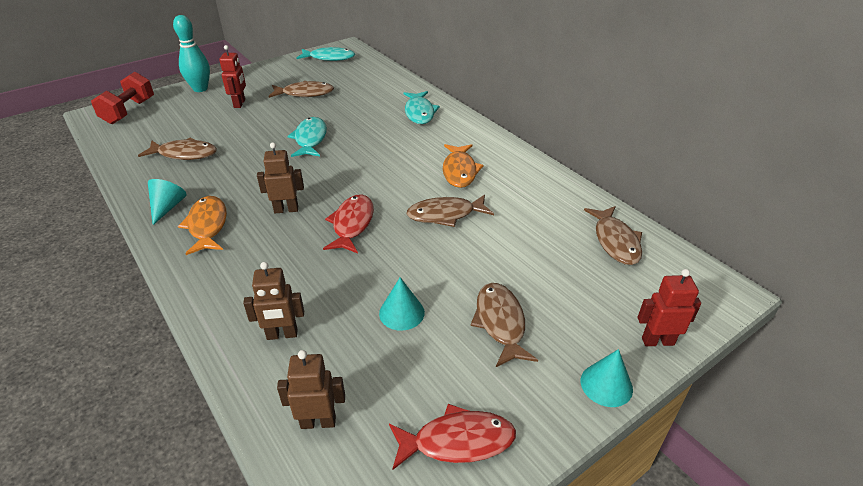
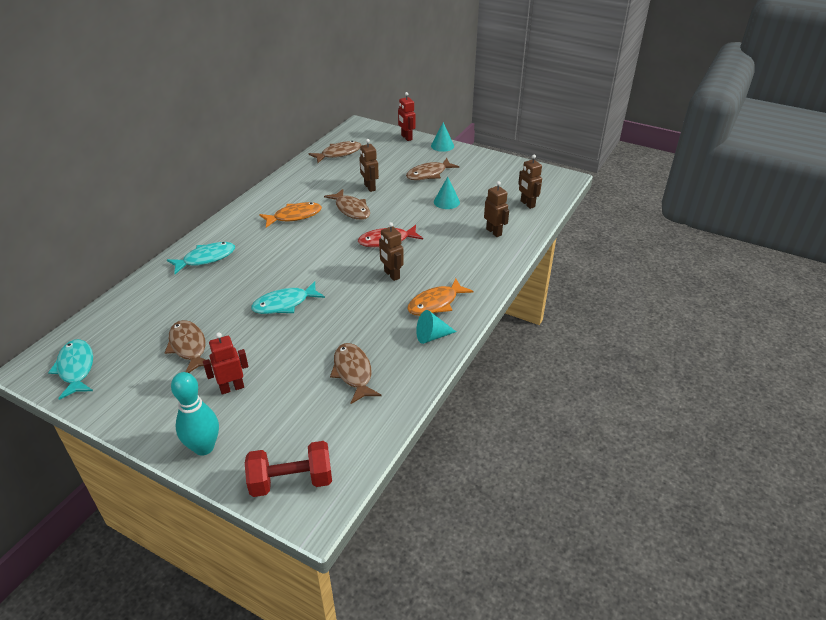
camera: 115 degrees left, 0 degrees up
(457, 441) = (501, 171): red fish -> none
(493, 245) = (369, 187): none -> brown robot

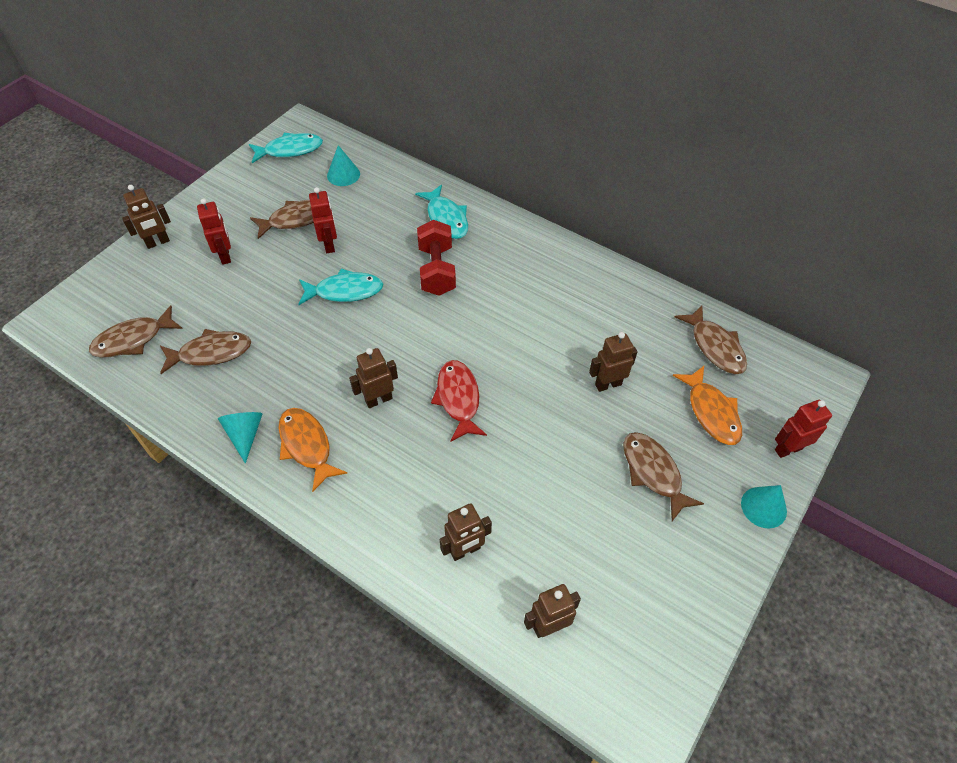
camera: 95 degrees right, 15 degrees up
(204, 447) = (158, 242): turquoise bowling pin -> brown robot
(227, 320) = (329, 245): none -> red robot
(284, 304) = (345, 291): turquoise fish -> turquoise fish turned 105 degrees clockwise
(291, 481) = (91, 304): red dumbbell -> red dumbbell (437, 270)
(294, 216) = (531, 295): orange fish -> orange fish (711, 412)
(351, 209) = (544, 359): brown fish -> brown fish (133, 339)
(446, 202) = (561, 490): turquoise cone -> turquoise cone (343, 174)

